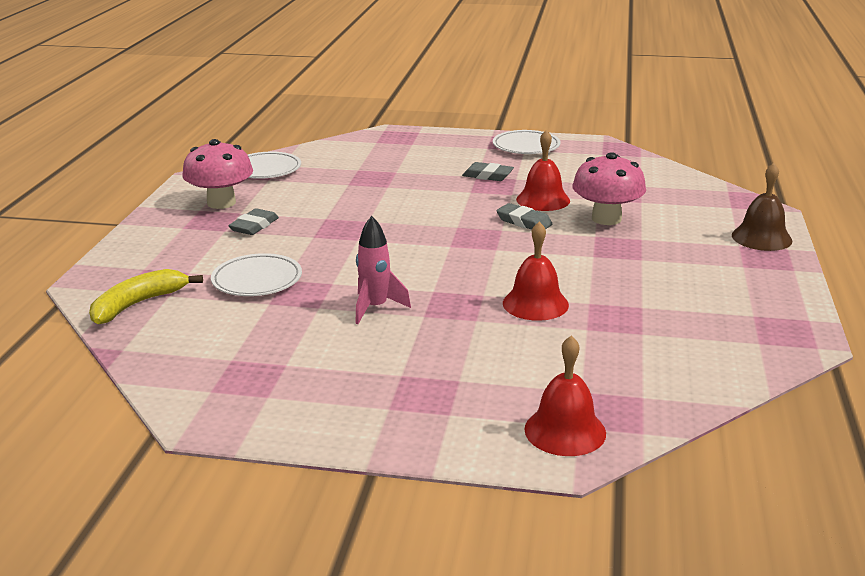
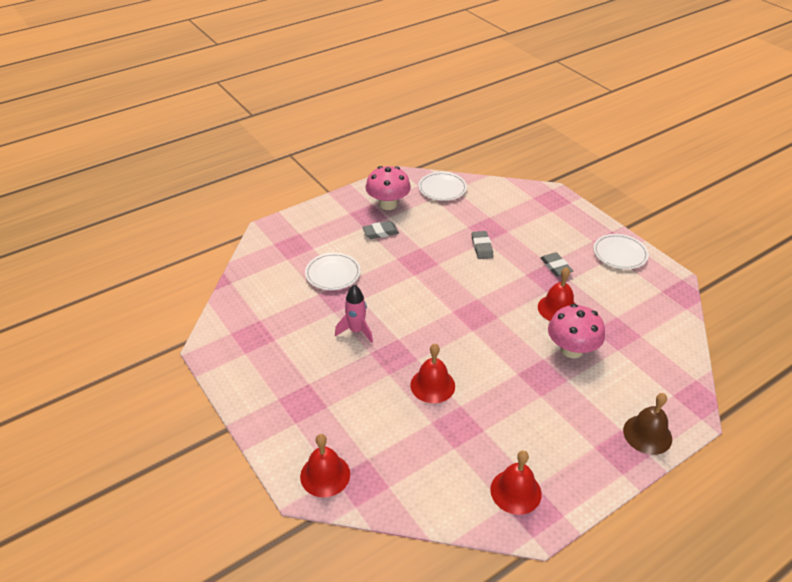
camera: 45 degrees right, 15 degrees up
(138, 304) = (269, 257): yellow banana -> none
(524, 222) = (519, 319): grey eraser -> grey eraser (482, 247)
(747, 328) = (515, 491): none -> red bell

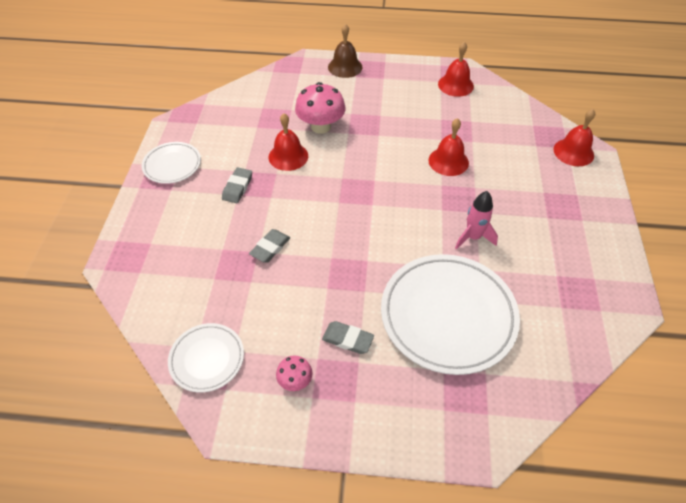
camera: 140 degrees left, 10 degrees up
(333, 274) = (448, 315): white plate -> white plate, size x1.91
(388, 204) = (295, 381): pink mushroom -> pink mushroom, size x0.52

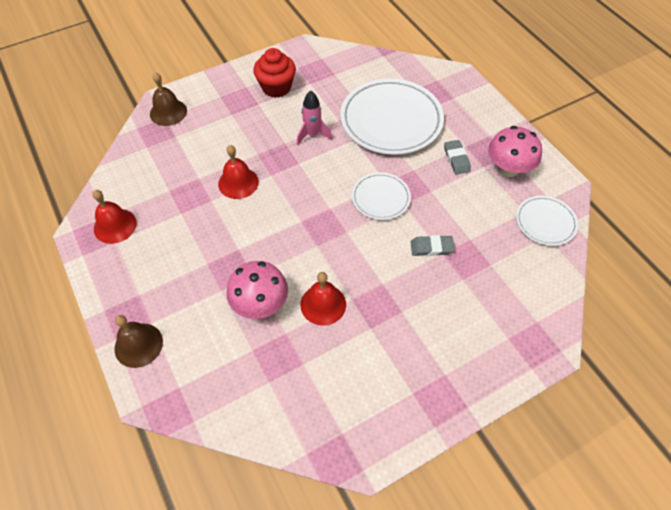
camera: 125 degrees left, 5 degrees up
(172, 165) = (417, 401): white plate -> white plate (380, 198)
(237, 187) = (394, 318): grey eraser -> none
(295, 381) = (508, 168): pink mushroom -> pink mushroom, size x1.93
(566, 243) = (276, 87): none -> red cupcake
(573, 152) = (168, 112): red bell -> brown bell

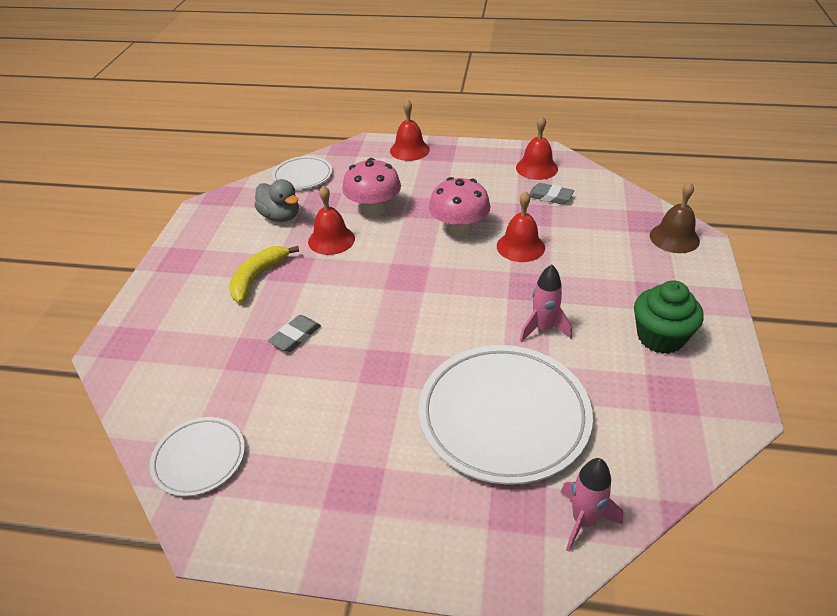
camera: 130 degrees right, 15 degrees down
(138, 345) = (409, 150): brown bell -> red bell
(276, 87) = (660, 337): red cupcake -> green cupcake
(324, 371) = (280, 216): none -> grey duck
(380, 198) = (394, 334): white plate -> white plate (303, 176)
(405, 319) = (258, 277): none -> yellow banana
(418, 72) = (583, 521): none -> pink rocket
(456, 159) = (375, 441): grey eraser -> grey eraser (550, 196)
(508, 168) = (303, 487): pink mushroom -> pink mushroom (459, 229)

